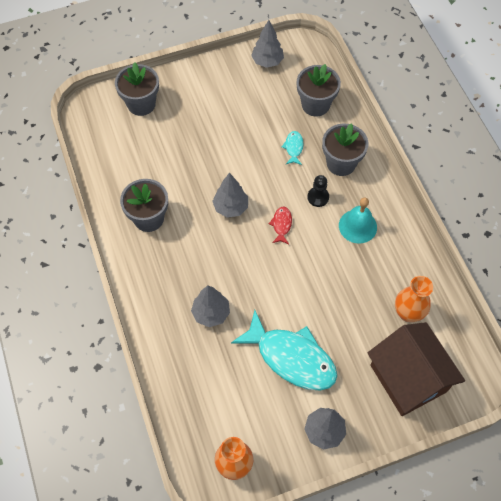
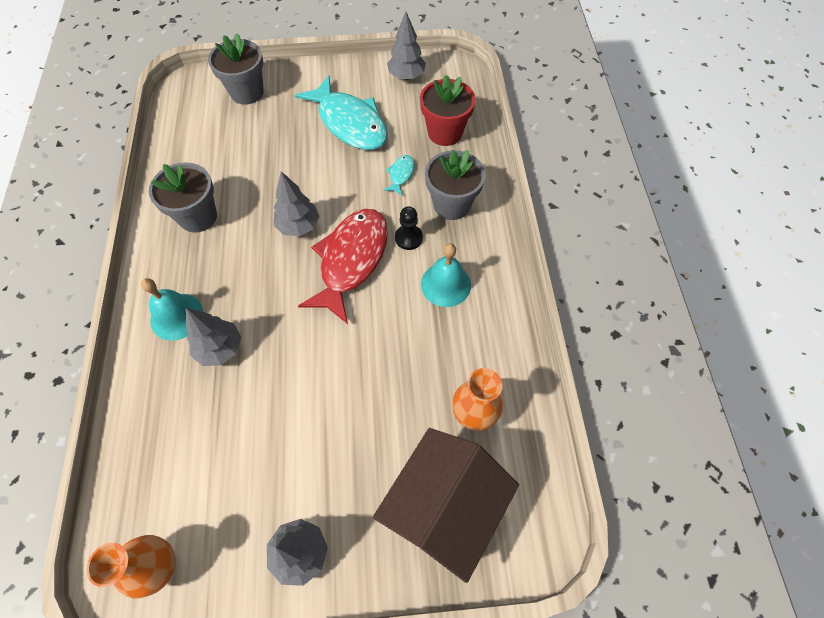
camera: 15 degrees right, 0 degrees up
(167, 298) = (176, 316): none -> turquoise bell
(281, 224) = (351, 260): red fish -> red fish, size x2.38
(291, 357) = (297, 434): turquoise fish -> turquoise fish (350, 123)
(315, 105) = (445, 133): grey flower pot -> red flower pot
(408, 378) = (443, 507): brown house -> brown house turned 45 degrees clockwise

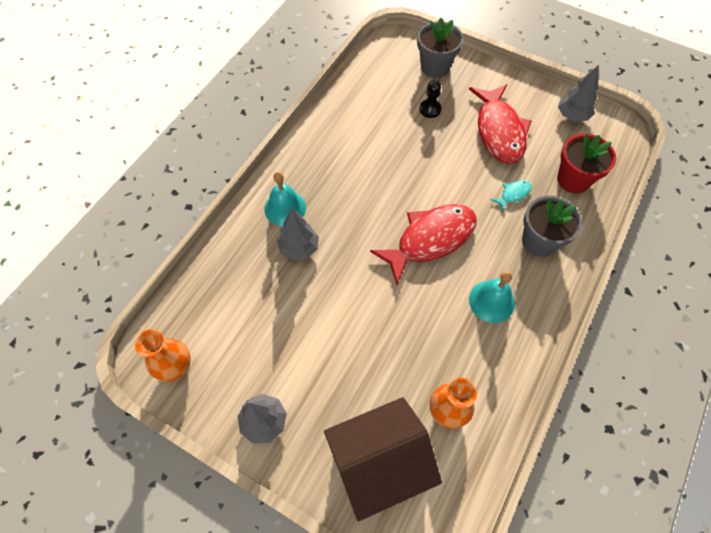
camera: 35 degrees right, 0 degrees up
(198, 217) = (342, 144): grey flower pot -> none
(298, 226) = (408, 191): grey tree -> none
(350, 123) = (499, 131): turquoise fish -> red fish
(408, 238) = (486, 248): black pawn -> black pawn (430, 109)

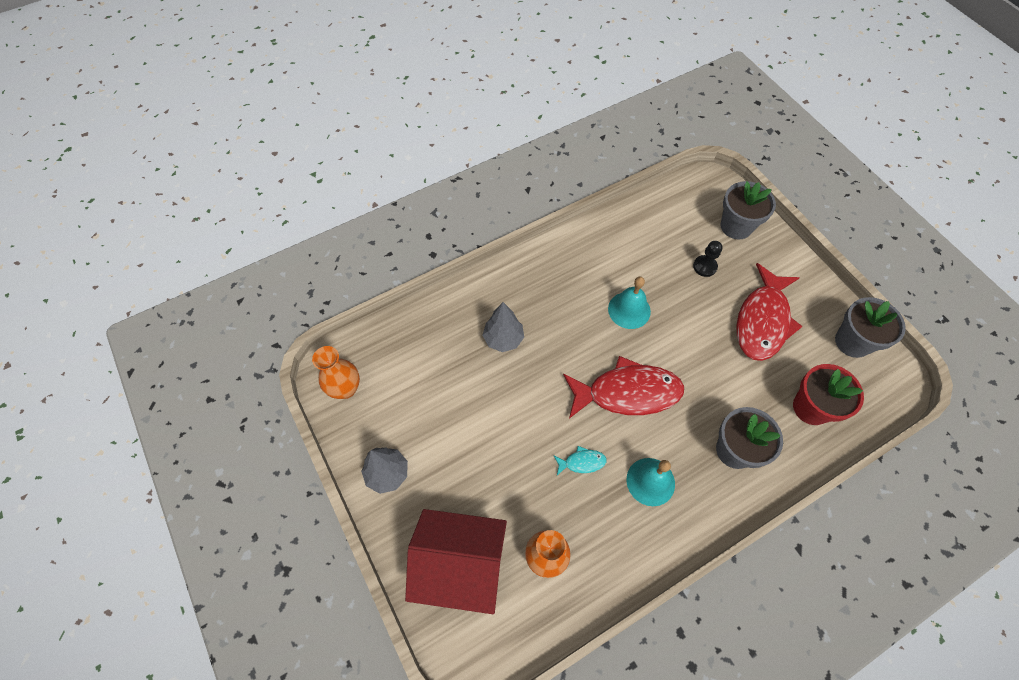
camera: 30 degrees right, 0 degrees up
(285, 208) = (512, 296): turquoise bell -> turquoise bell (629, 310)
(379, 462) = (461, 565): brown house -> red house
(513, 194) = (737, 391): turquoise fish -> turquoise fish (582, 462)
(572, 116) = (852, 342): grey tree -> grey flower pot

